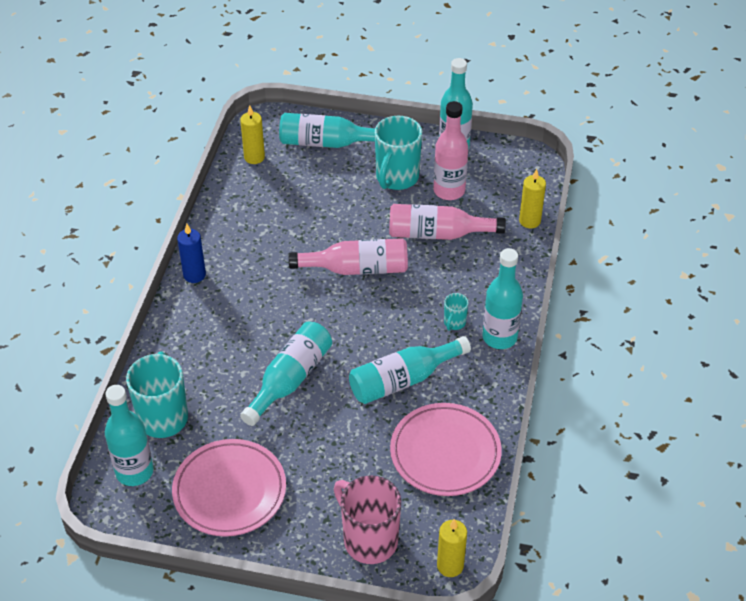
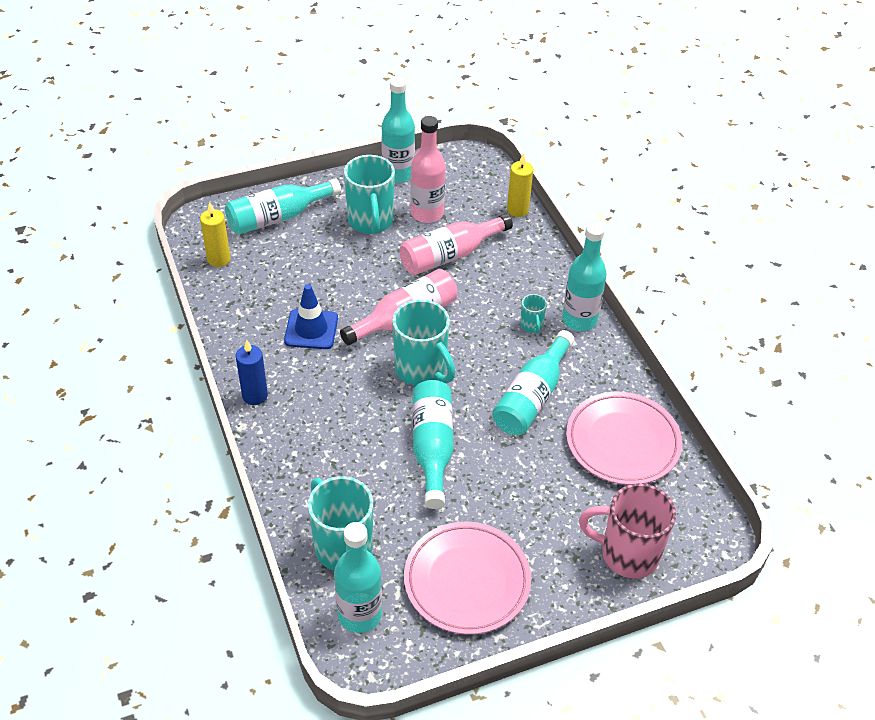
camera: 35 degrees left, 0 degrees up
(277, 244) = (311, 329): none -> blue traffic cone
(334, 316) = (421, 370): none -> turquoise mug
(450, 566) = (712, 537): yellow candle -> none

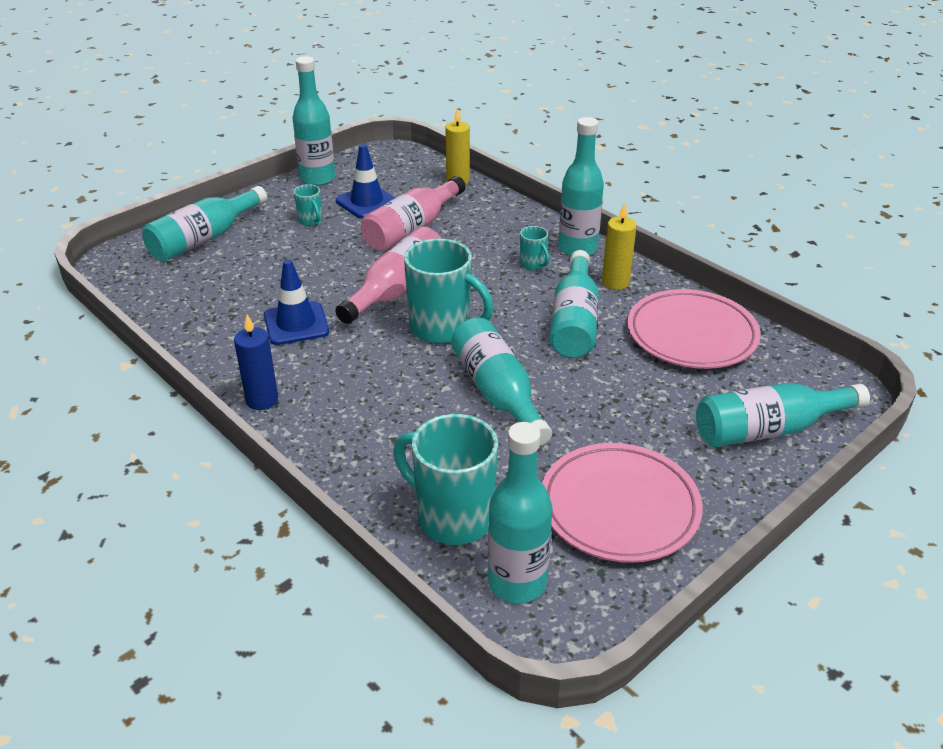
camera: 20 degrees left, 10 degrees down
(218, 259) = (152, 288): yellow candle -> yellow candle (615, 282)
(370, 222) = (310, 221): turquoise mug -> turquoise mug, size x0.47
(427, 213) = (367, 202): pink bottle -> blue traffic cone
(627, 554) = (769, 429): pink mug -> turquoise bottle

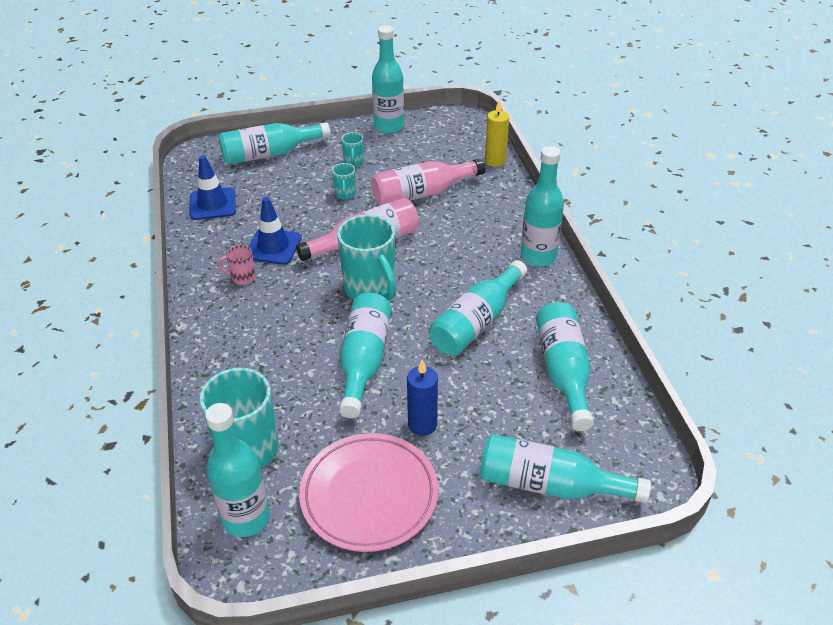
camera: 30 degrees right, 5 degrees up
(262, 400) = (202, 300): blue candle -> blue candle (422, 424)
(289, 364) = (242, 278): none -> pink mug
(367, 202) = (408, 159): blue traffic cone -> blue traffic cone (212, 204)
(533, 264) = (489, 258): turquoise mug -> turquoise mug (345, 194)
(615, 282) = (542, 299): yellow candle -> none
(691, 335) = (563, 372): pink plate -> turquoise bottle

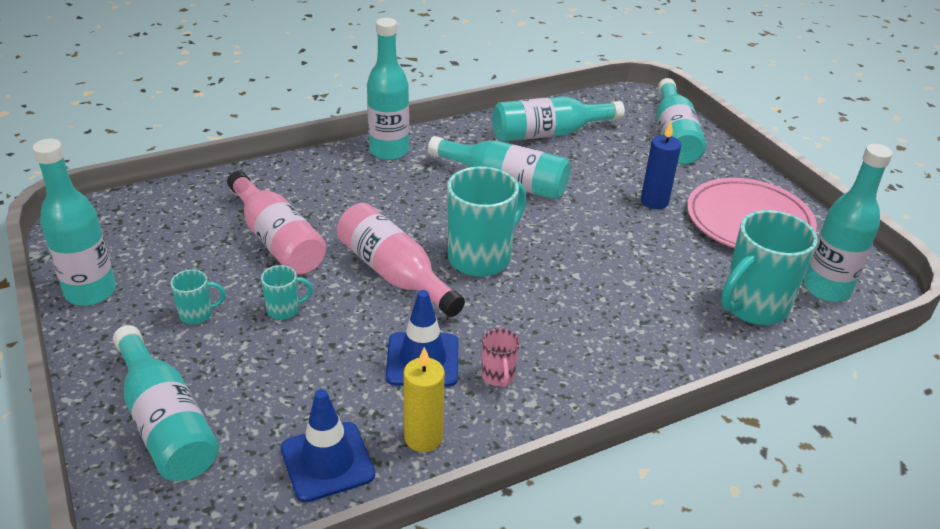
camera: 105 degrees left, 5 degrees down
(364, 361) = (595, 247): turquoise bottle -> none
(495, 161) = (197, 188): yellow candle -> yellow candle (423, 437)

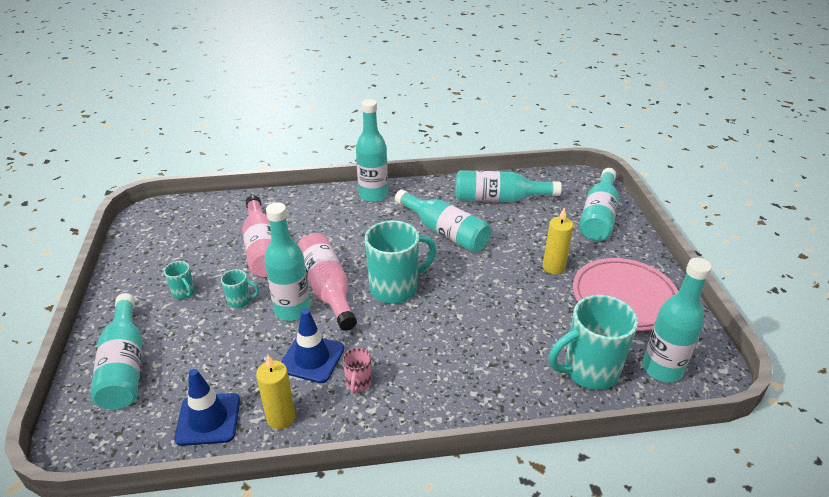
camera: 20 degrees right, 0 degrees up
(91, 292) = (129, 264): turquoise bottle -> turquoise bottle (292, 310)
(197, 314) = (184, 293): turquoise mug -> turquoise mug turned 45 degrees clockwise
(654, 201) = (553, 267): blue candle -> yellow candle

